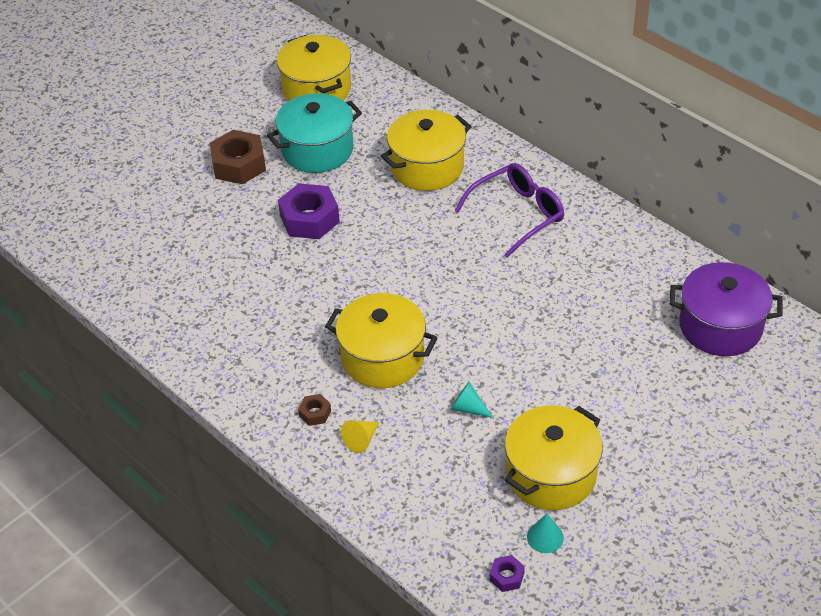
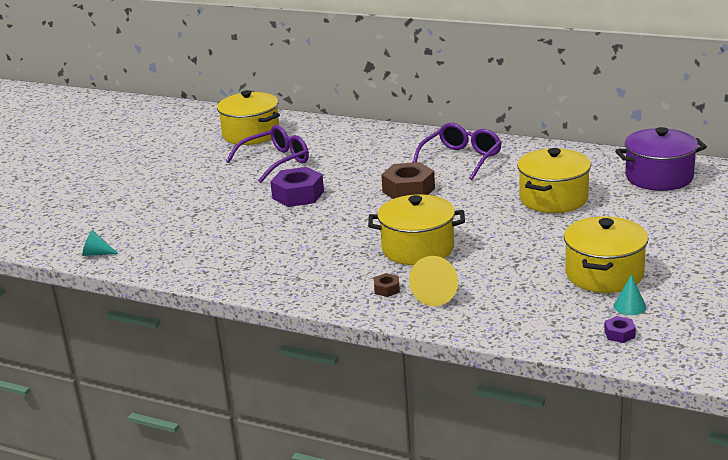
camera: 20 degrees left, 20 degrees down
(239, 165) = (216, 181): brown nut -> brown nut (408, 190)
(317, 150) = (276, 162): turquoise pot -> purple glasses
(361, 440) = (437, 294): yellow cone -> yellow cone, size x1.63
(427, 167) = (371, 152): yellow pot -> yellow pot (553, 198)
(468, 408) = (508, 257): turquoise cone -> turquoise cone (97, 253)

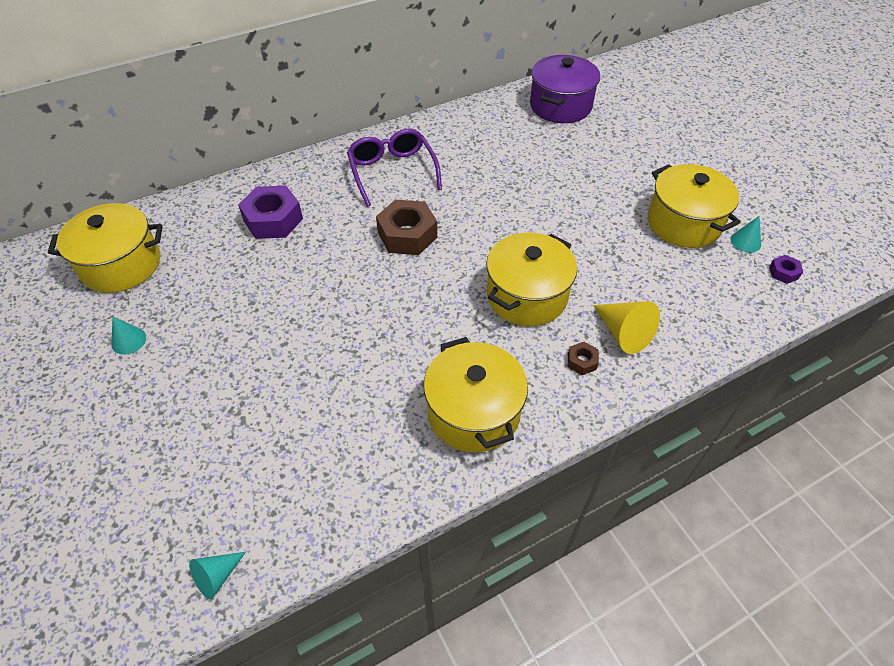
camera: 55 degrees left, 25 degrees up
(204, 163) = (128, 340): none -> turquoise cone
(276, 162) = (216, 284): purple glasses -> none
(298, 195) = (314, 311): purple nut -> purple nut (273, 220)
(553, 198) = (530, 171): yellow pot -> yellow pot (473, 412)

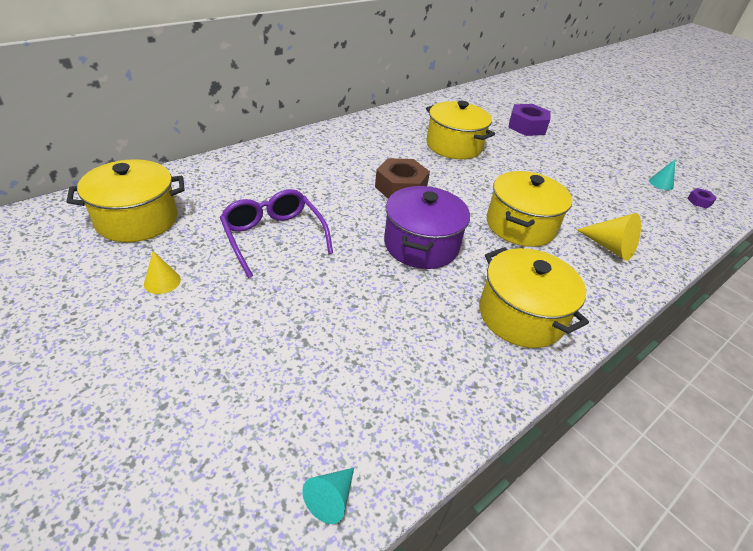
camera: 15 degrees left, 10 degrees down
(128, 340) = (162, 281): turquoise cone -> yellow cone
(273, 220) = (277, 180): purple nut -> purple nut (527, 126)
(392, 171) = (369, 145): purple glasses -> purple glasses (273, 236)
(560, 106) = (481, 104): purple pot -> purple pot (421, 245)
(582, 361) = (589, 269): brown nut -> none
(683, 223) = (611, 173): yellow pot -> yellow pot (454, 146)

